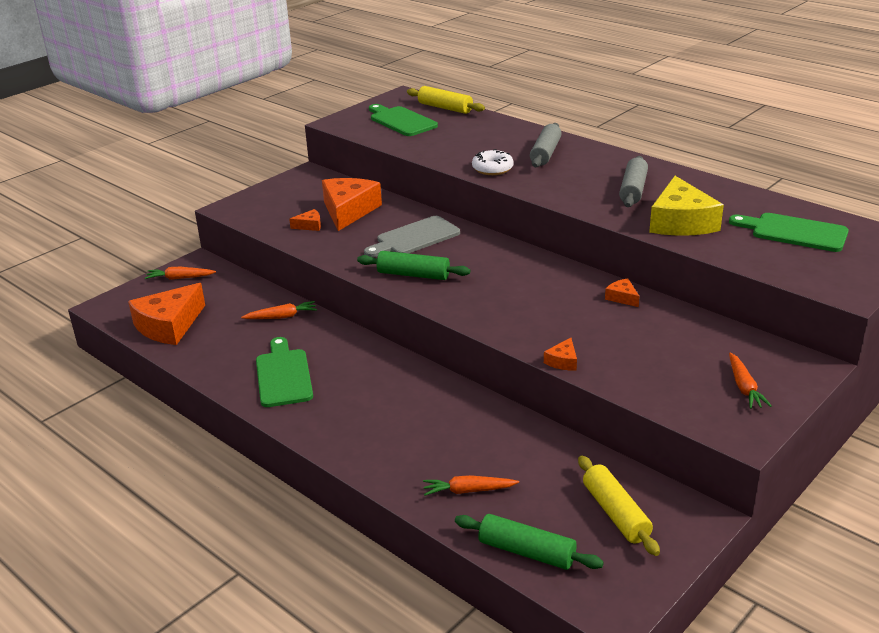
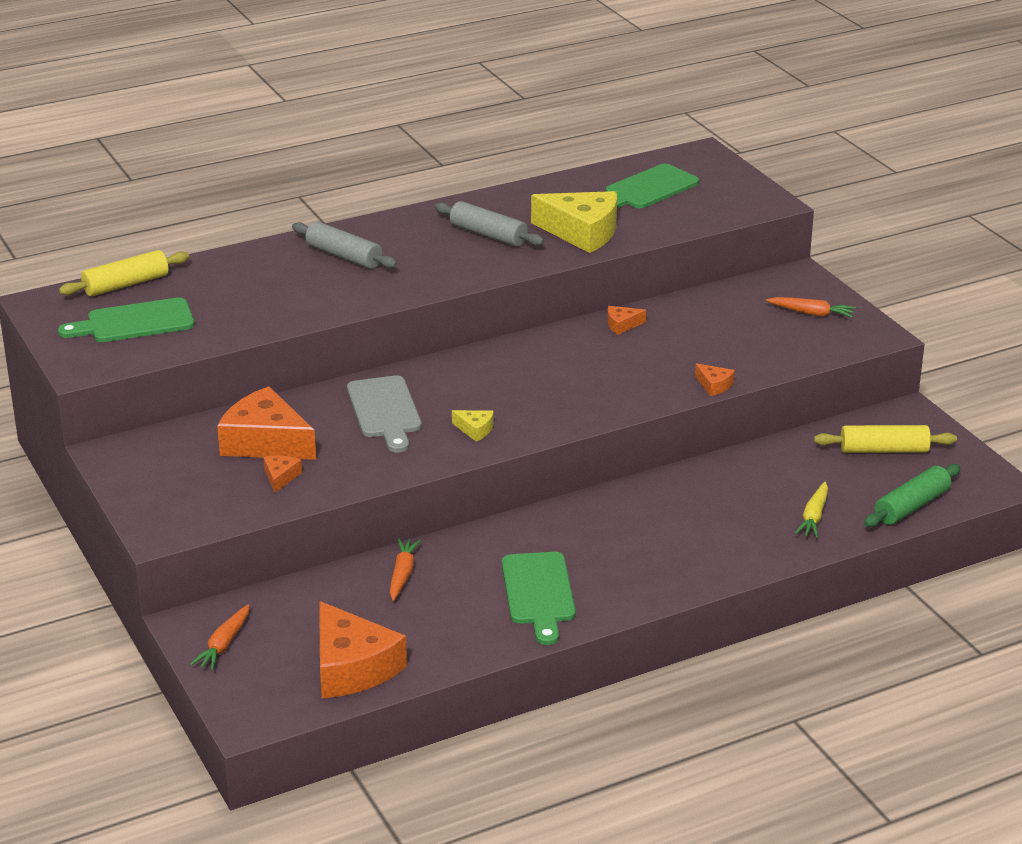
camera: 70 degrees left, 0 degrees up
(283, 375) = (538, 593): green cutting board -> green cutting board turned 105 degrees counterclockwise
(413, 274) = (475, 429): green rolling pin -> yellow cheese
(468, 491) = (814, 517): orange carrot -> yellow carrot
(492, 169) = (353, 296): white donut -> none

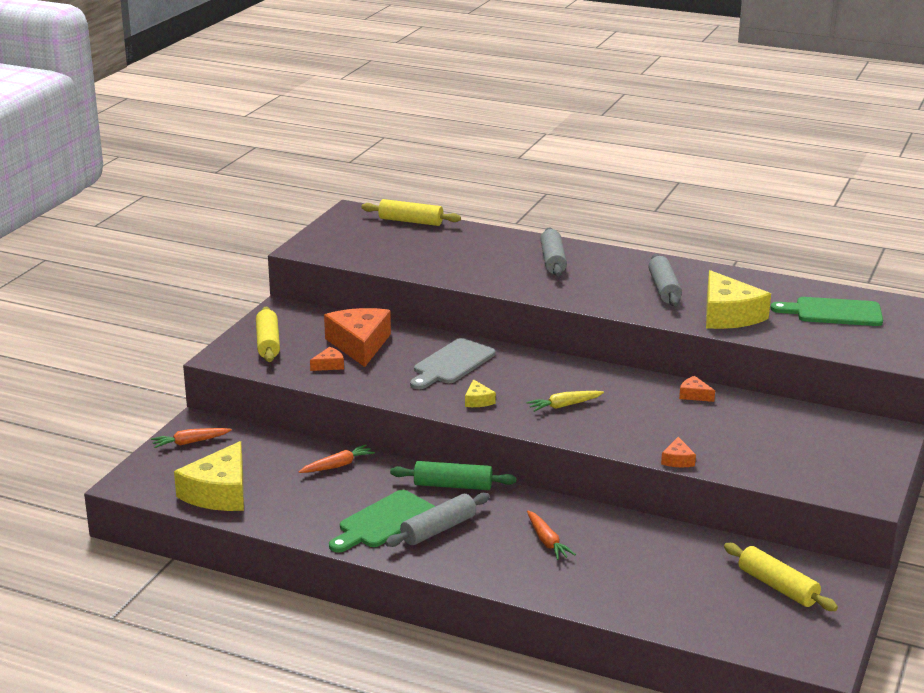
camera: 50 degrees right, 5 degrees down
(134, 322) = (374, 240): green cutting board -> none
(174, 492) = (268, 343): none -> yellow rolling pin
(352, 667) = (219, 492): orange cheese -> yellow cheese
(591, 569) = (438, 529): none -> grey rolling pin
(811, 313) = (847, 458): orange carrot -> orange carrot (547, 541)
(814, 517) = (637, 592): yellow carrot -> yellow carrot (564, 406)
(911, 506) = (721, 631): green rolling pin -> green rolling pin (453, 485)

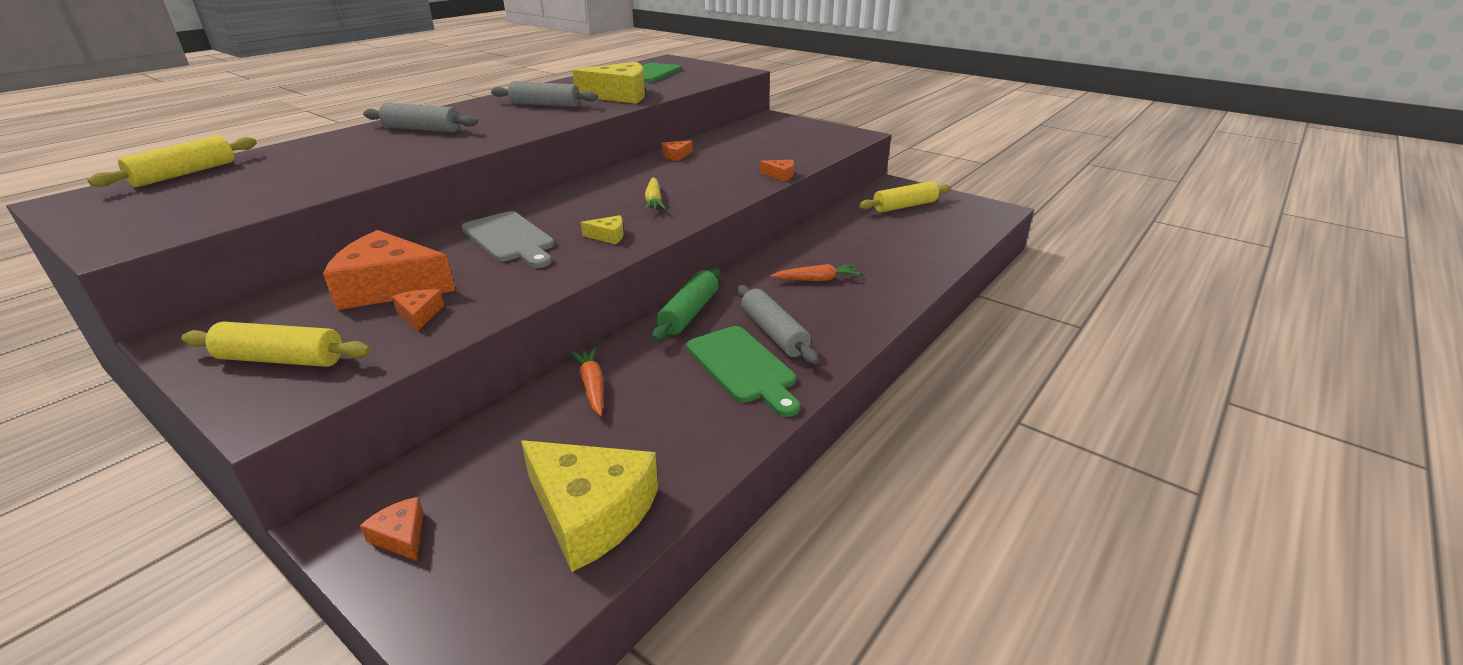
camera: 75 degrees left, 5 degrees up
(190, 442) = (401, 536): orange carrot -> orange cheese

